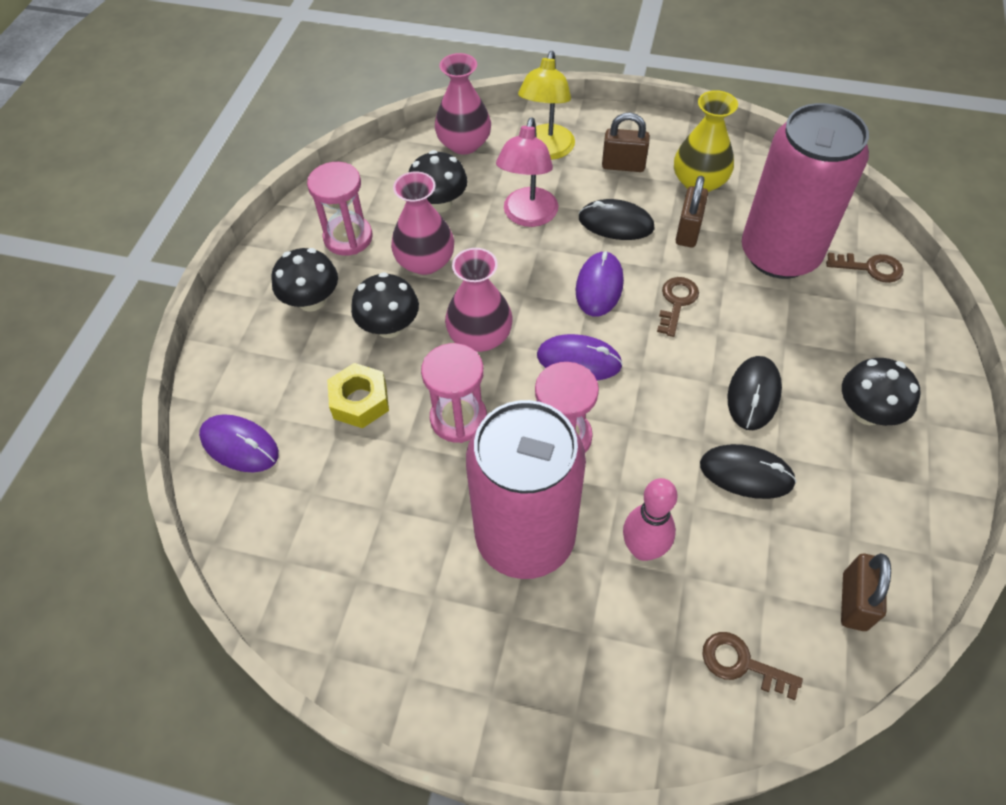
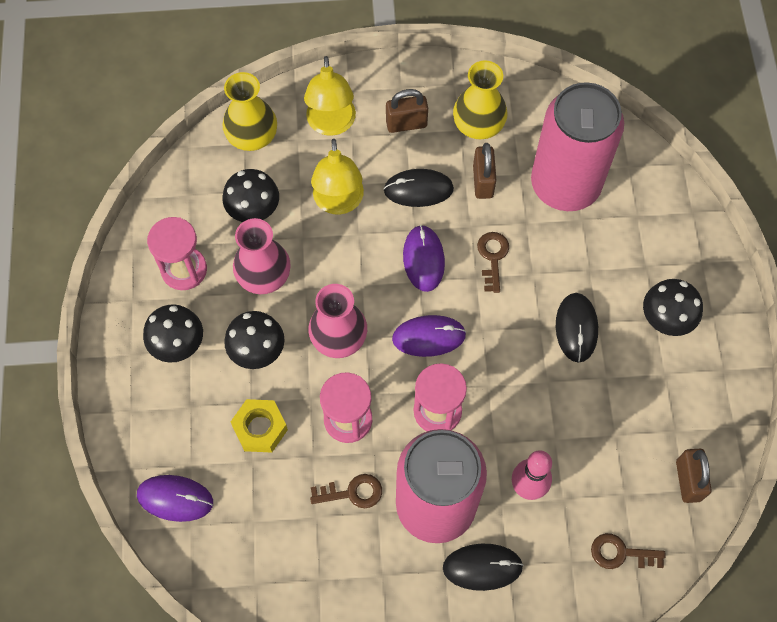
camera: 20 degrees left, 10 degrees up
(464, 144) = (252, 136): pink vase -> yellow vase
(528, 216) = (338, 203): pink lamp -> yellow lamp
(746, 473) = (587, 400): black mouse -> black mouse (482, 567)
(870, 268) = (642, 179): brown key -> brown key (352, 492)

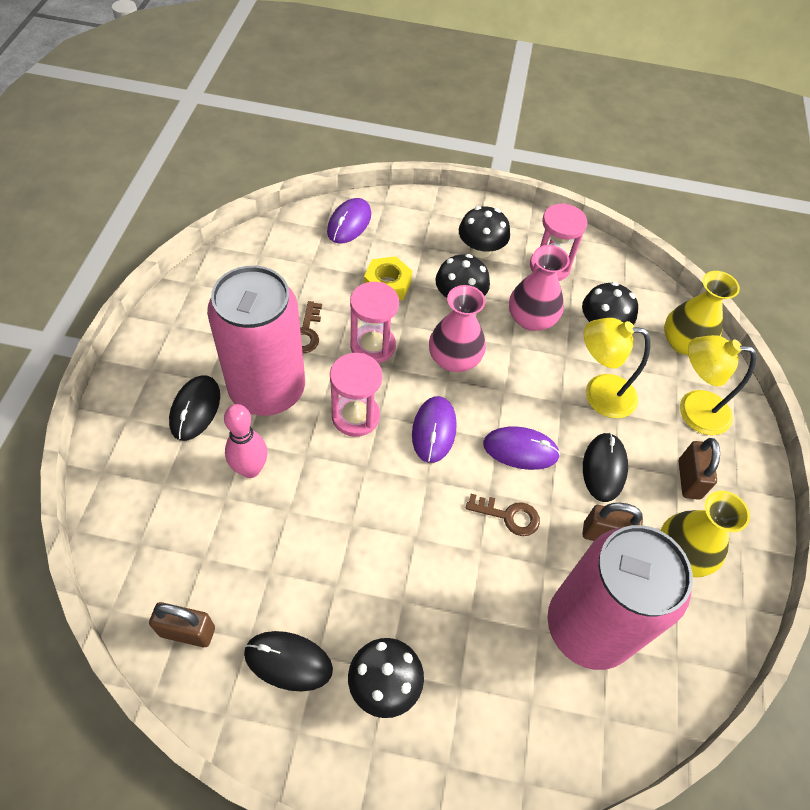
camera: 100 degrees right, 10 degrees down
(576, 328) = (402, 575): black mouse -> black mouse (288, 661)
(621, 553) = (148, 532): brown key -> none

